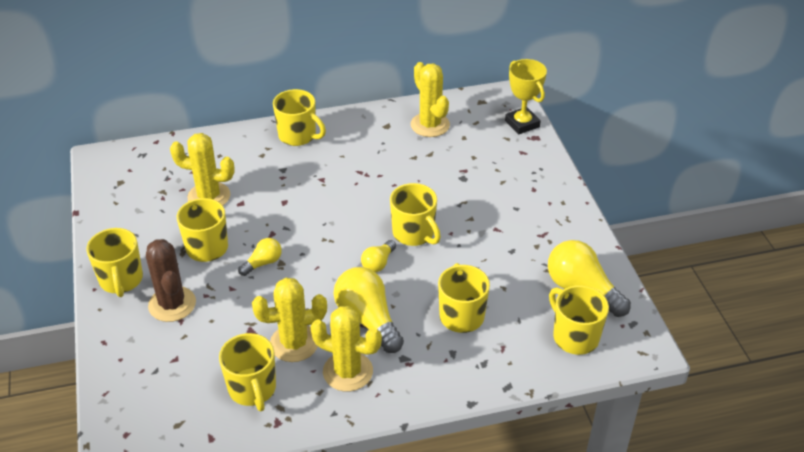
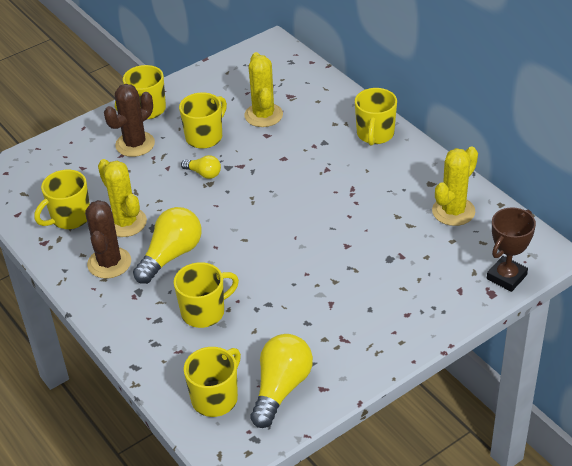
camera: 70 degrees right, 0 degrees up
(348, 371) = (109, 263): yellow cactus -> brown cactus
(378, 263) = (240, 240): yellow light bulb -> none
(414, 234) = (291, 250): yellow mug -> none
(522, 124) = (506, 277): yellow trophy -> brown trophy

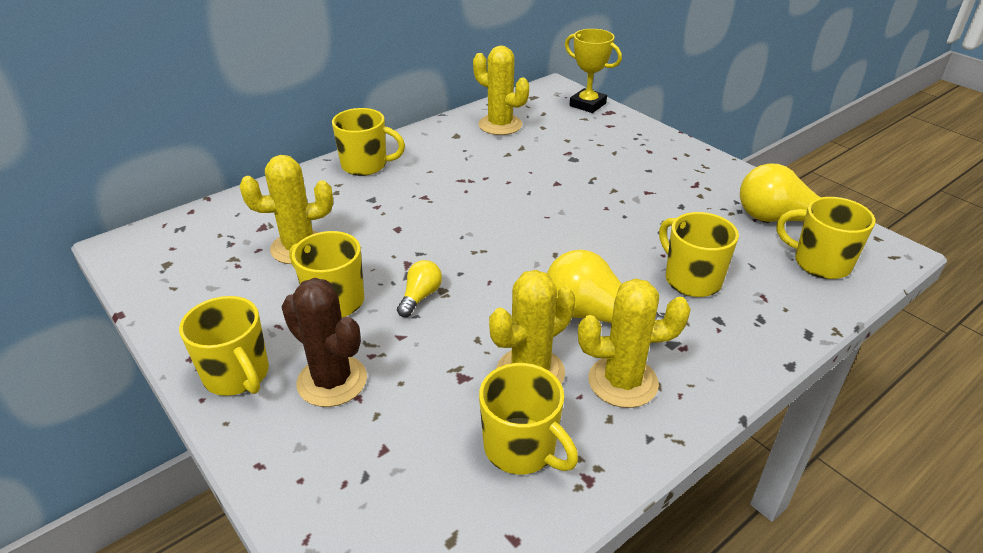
camera: 95 degrees left, 5 degrees down
(109, 263) = (623, 382): brown cactus -> yellow cactus
(506, 277) = (587, 104): brown trophy -> yellow trophy

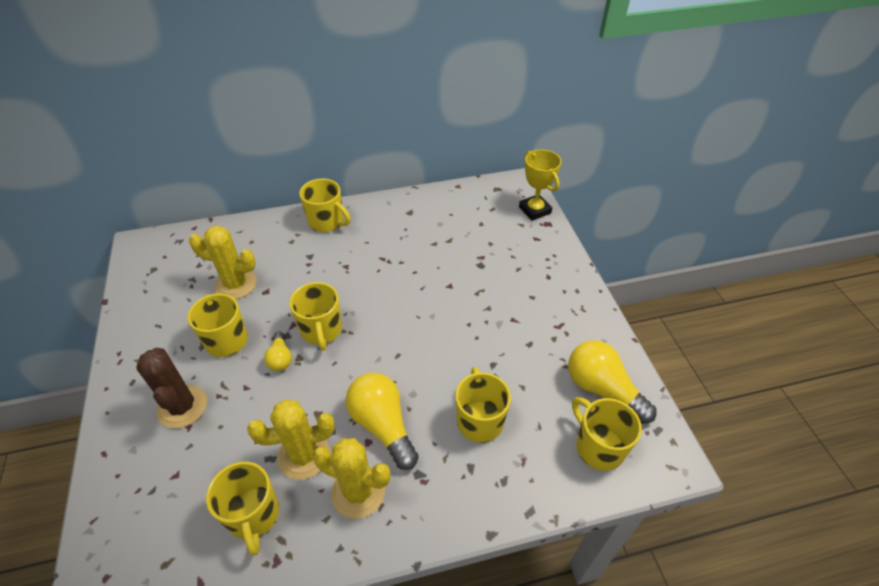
camera: 25 degrees right, 10 degrees up
(237, 375) = (135, 378): yellow mug -> yellow mug (321, 331)
(420, 297) = (280, 358): yellow light bulb -> yellow light bulb turned 120 degrees clockwise
(500, 125) = (449, 211): yellow cactus -> none

